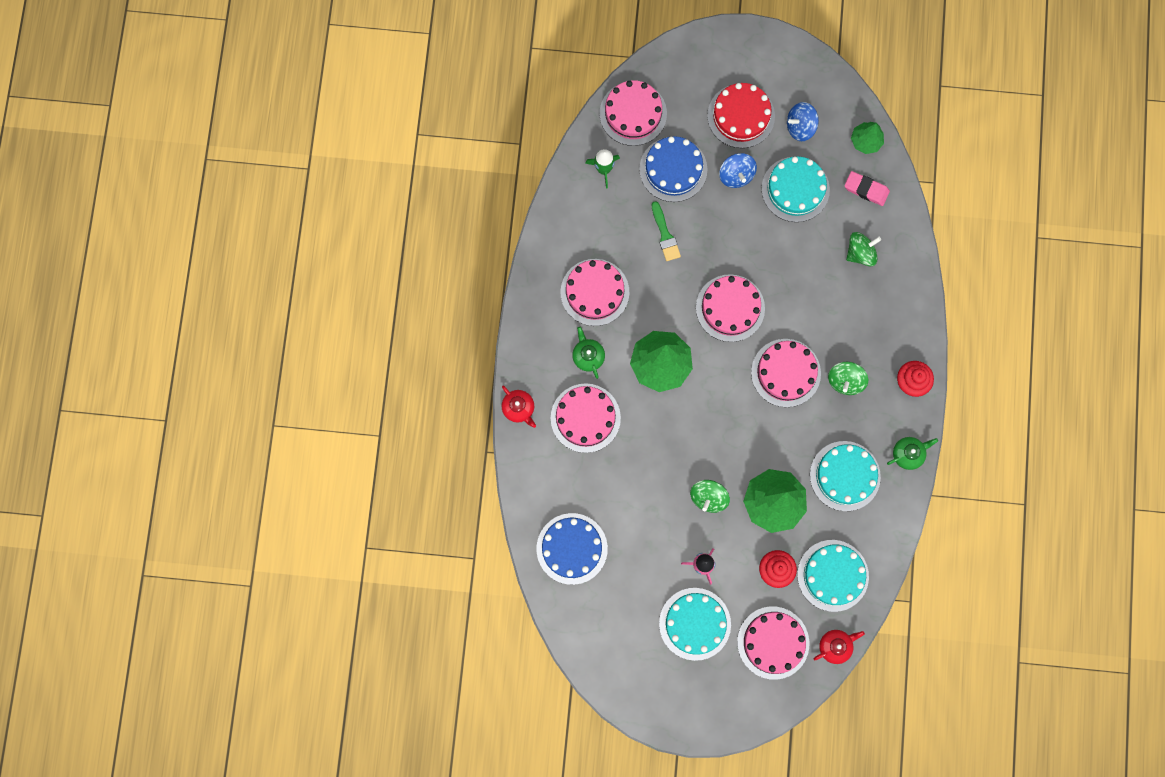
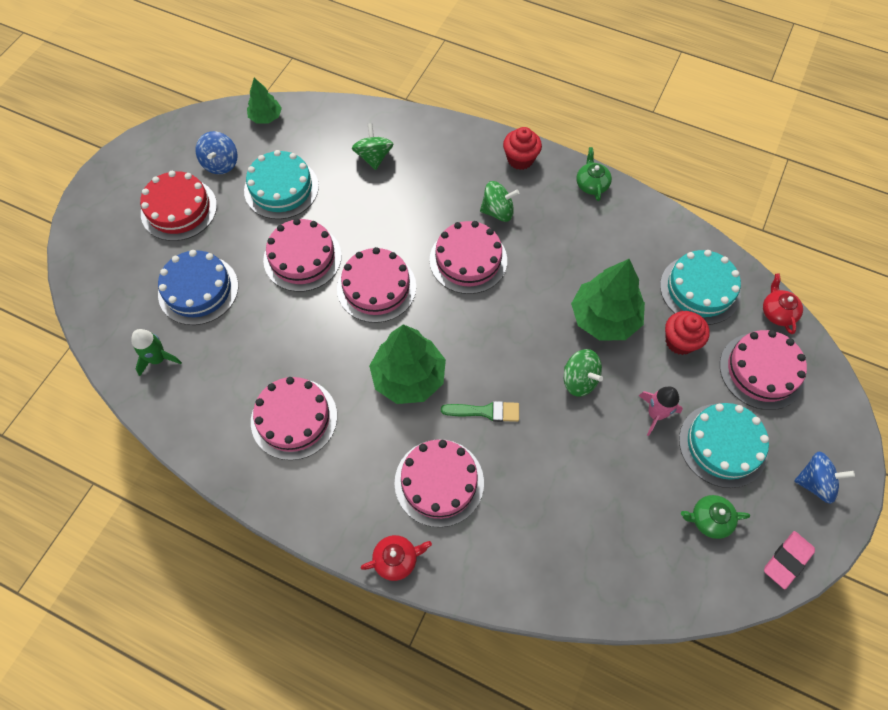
camera: 70 degrees left, 15 degrees down
(572, 548) = (595, 556): blue cake -> none
(588, 356) = (366, 453): green teapot -> green teapot (709, 519)
(633, 113) = (114, 307): pink cake -> pink cake (302, 258)
(665, 235) = (265, 322): green brush -> green brush (485, 411)
(736, 175) = (238, 234): blue spinning top -> blue spinning top (815, 483)
(845, 381) = (498, 211): green spinning top -> green spinning top turned 45 degrees counterclockwise
(845, 476) = (596, 244): turquoise cake -> none
(866, 189) = (313, 132): pink eraser -> pink eraser (787, 560)

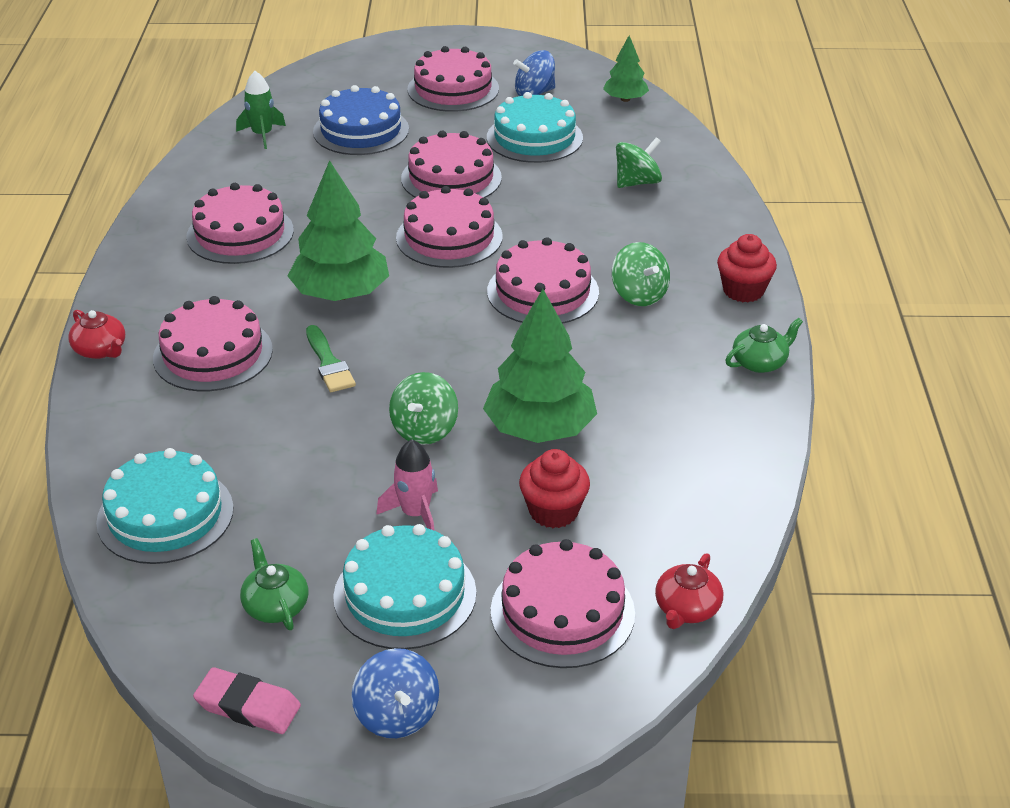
camera: 65 degrees right, 25 degrees down
(179, 209) = (453, 89): red cake -> pink cake
(699, 289) = (662, 512): turquoise cake -> turquoise cake (165, 515)
(777, 312) = (686, 609): red teapot -> red teapot turned 150 degrees clockwise

